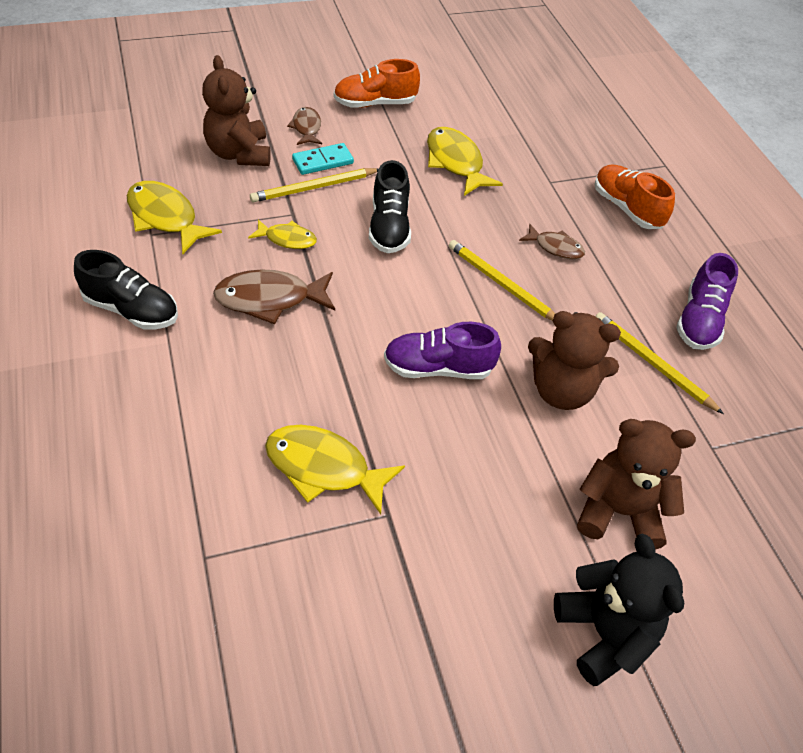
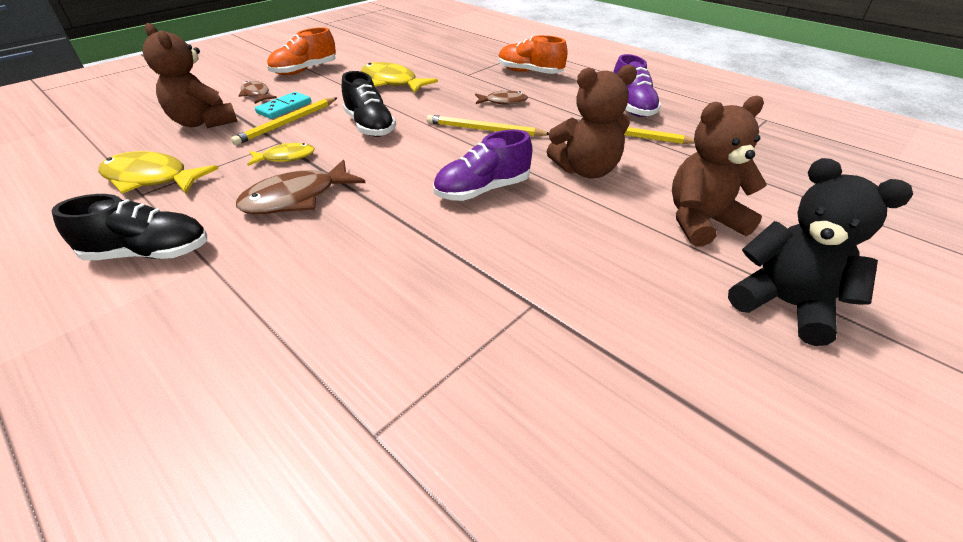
camera: 25 degrees left, 10 degrees down
(324, 468) = (443, 295): yellow fish -> none

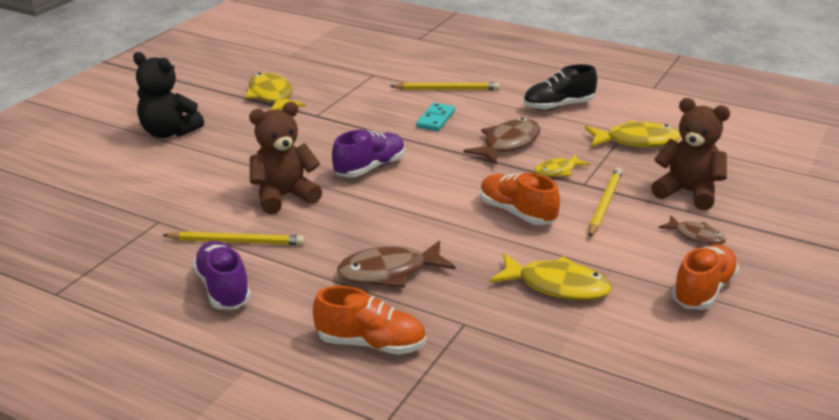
camera: 165 degrees right, 10 degrees down
(284, 108) = (636, 222): turquoise domino -> turquoise domino (435, 119)
(370, 126) = (517, 213): black shoe -> orange shoe
(484, 130) = (394, 226): yellow pencil -> yellow pencil (447, 89)
(503, 102) = (389, 272): brown fish -> brown fish, size x1.68
(617, 386) = (272, 96): none -> yellow fish
(701, 222) = (197, 169): brown teddy bear -> none

